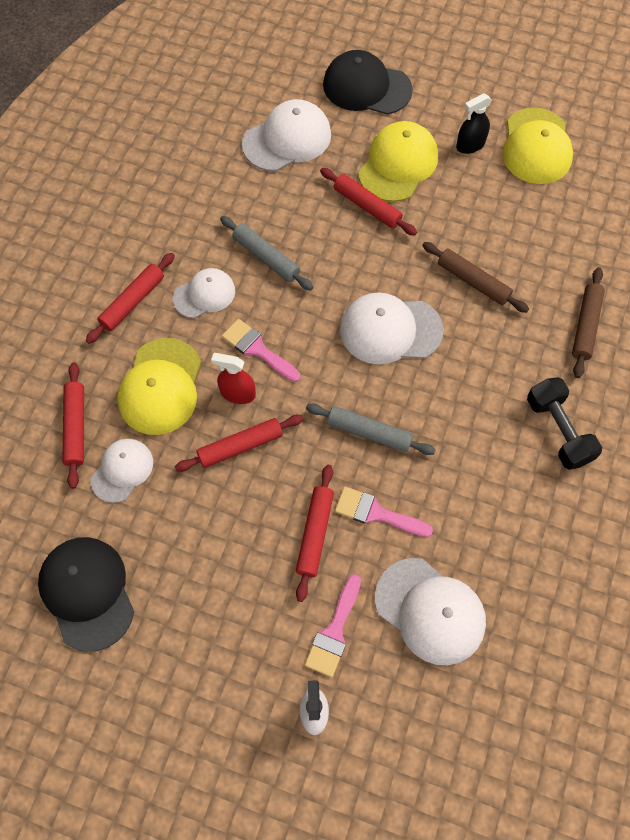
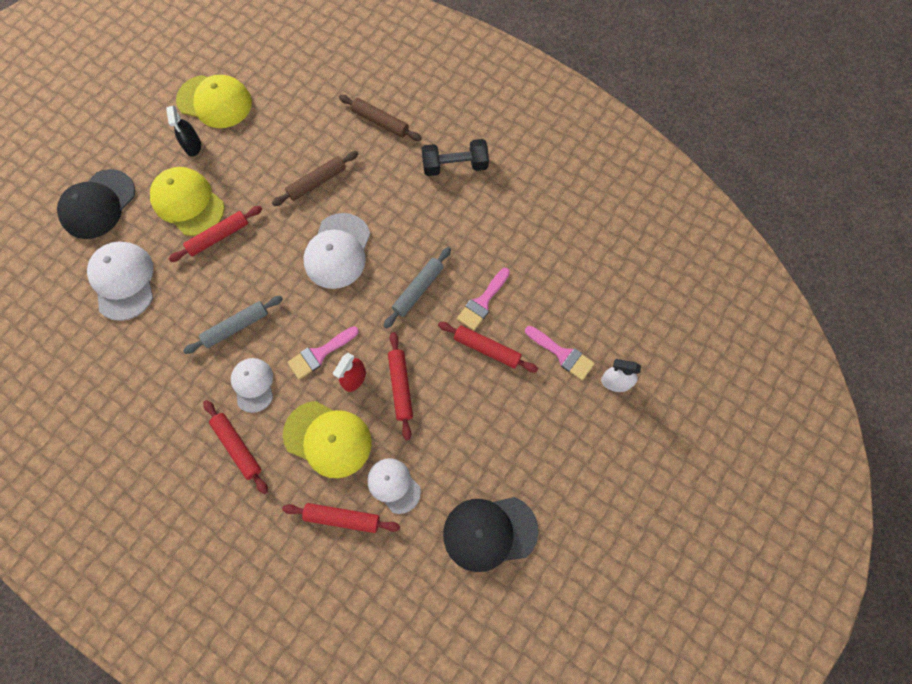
camera: 75 degrees left, 5 degrees up
(430, 611) = (562, 287): white cap -> none

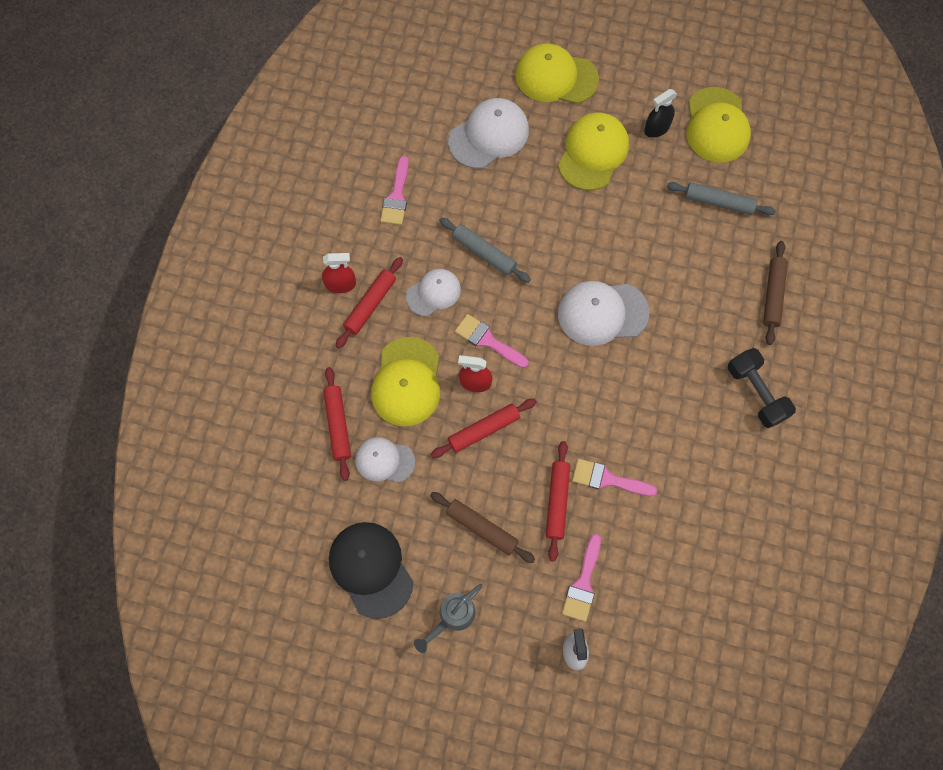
camera: 70 degrees right, 0 degrees up
(98, 204) = (556, 77): black cap -> yellow cap
(140, 385) = (396, 196): none -> pink brush
(203, 468) = (340, 284): none -> red spray bottle
(218, 237) = (569, 196): red rolling pin -> none
(317, 182) = (671, 261): brown rolling pin -> brown rolling pin (481, 528)
(393, 485) = (384, 460): white cap -> white cap turned 105 degrees counterclockwise
(418, 290) = (594, 408): grey rolling pin -> grey rolling pin (718, 202)
(556, 473) = (452, 617): none -> grey watering can

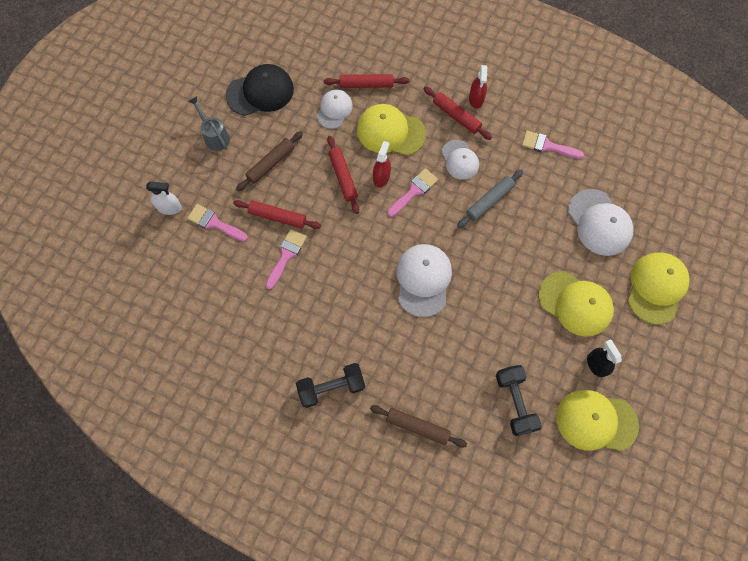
camera: 100 degrees right, 0 degrees up
(718, 202) = (515, 402): grey rolling pin -> black dumbbell

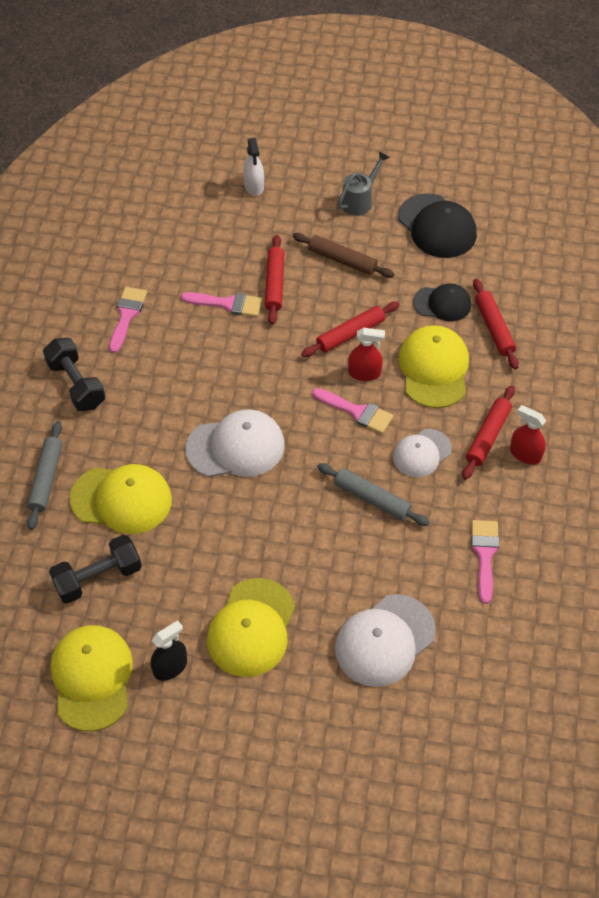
camera: 75 degrees right, 15 degrees down
(214, 223) = (248, 229): pink brush -> pink brush (127, 315)
(334, 110) = (442, 304): white cap -> black cap
(417, 426) = (46, 479): brown rolling pin -> grey rolling pin
(476, 99) = (525, 454): red spray bottle -> red spray bottle turned 45 degrees clockwise
(656, 288) = (305, 731): yellow cap -> yellow cap (121, 499)

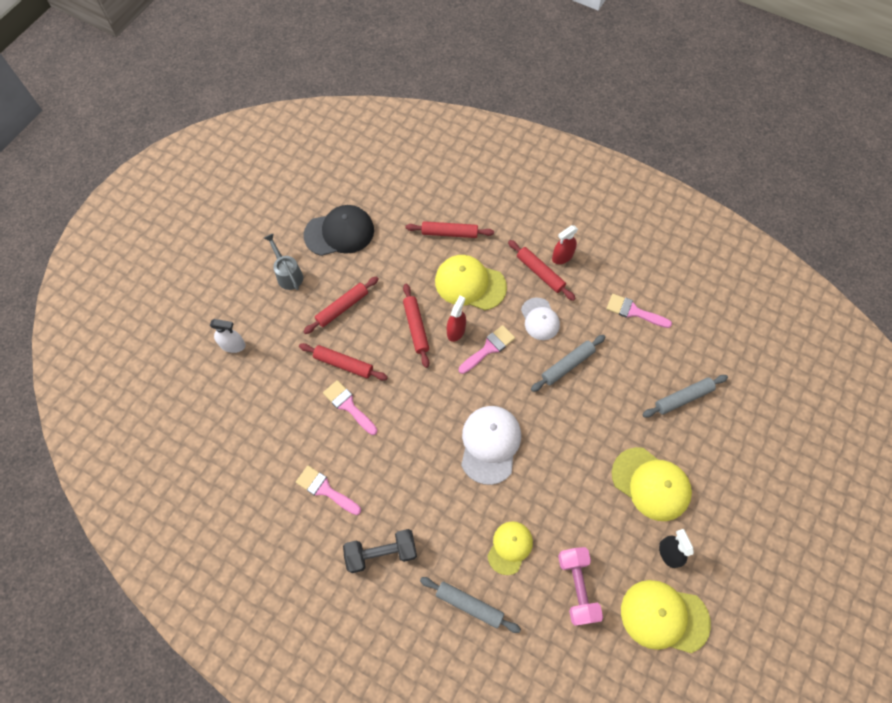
camera: 70 degrees left, 10 degrees up
(98, 578) = (577, 587): black dumbbell -> pink dumbbell
(121, 499) = (510, 547): yellow cap -> yellow cap, size x0.63
(228, 304) = (348, 405): pink brush -> pink brush turned 75 degrees counterclockwise
(342, 260) = (342, 307): brown rolling pin -> red rolling pin
(384, 640) = (683, 398): white cap -> grey rolling pin
(442, 304) = (414, 256): black cap -> none

